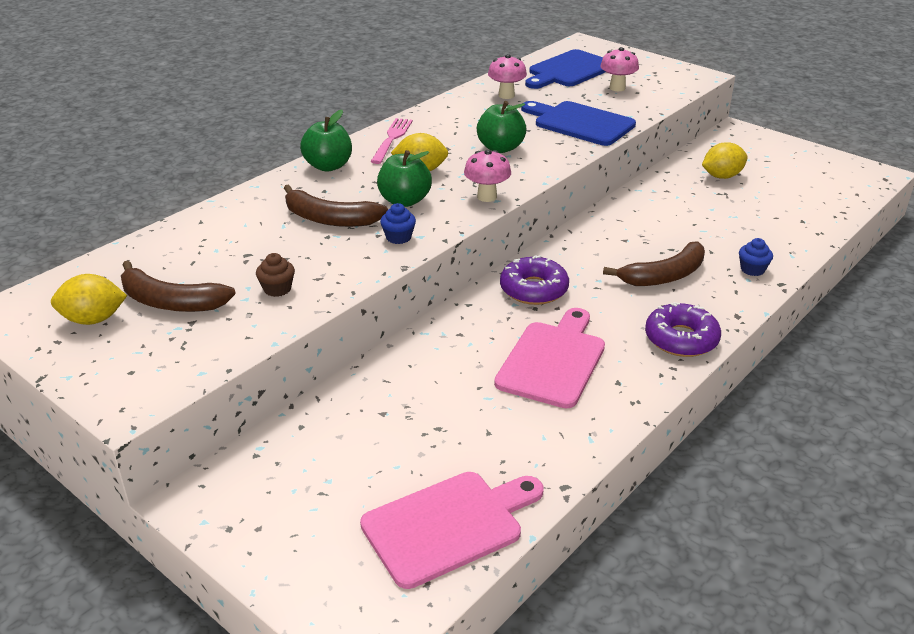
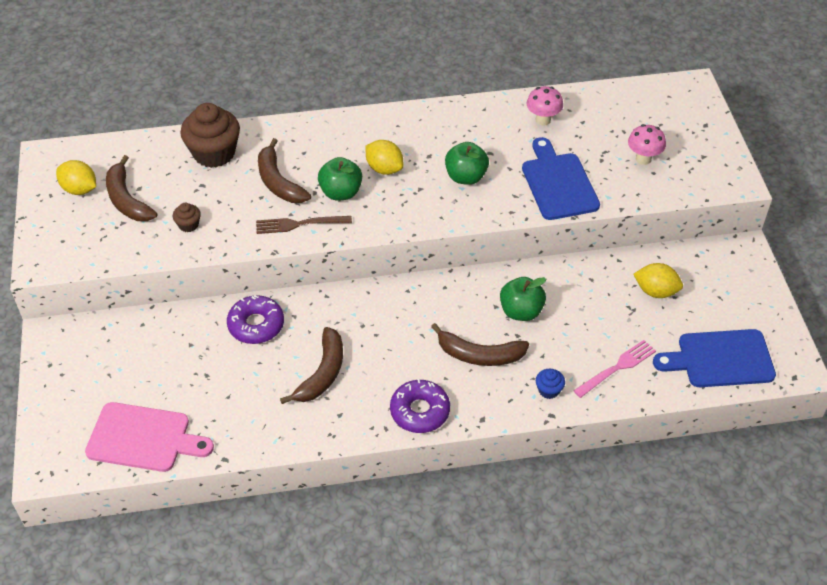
camera: 40 degrees right, 15 degrees up
(226, 227) = (214, 153): none -> brown cupcake
(328, 166) = (331, 129): green apple -> green apple (521, 311)
(392, 139) = (403, 124): pink fork -> pink fork (617, 368)
(398, 237) = (299, 224): blue cupcake -> brown fork
(487, 197) = (396, 221): pink mushroom -> none
(533, 289) = (380, 310): purple donut -> purple donut (256, 325)
(553, 361) = (322, 373): pink cutting board -> brown banana
(569, 70) = (632, 116): blue cutting board -> blue cutting board (720, 359)

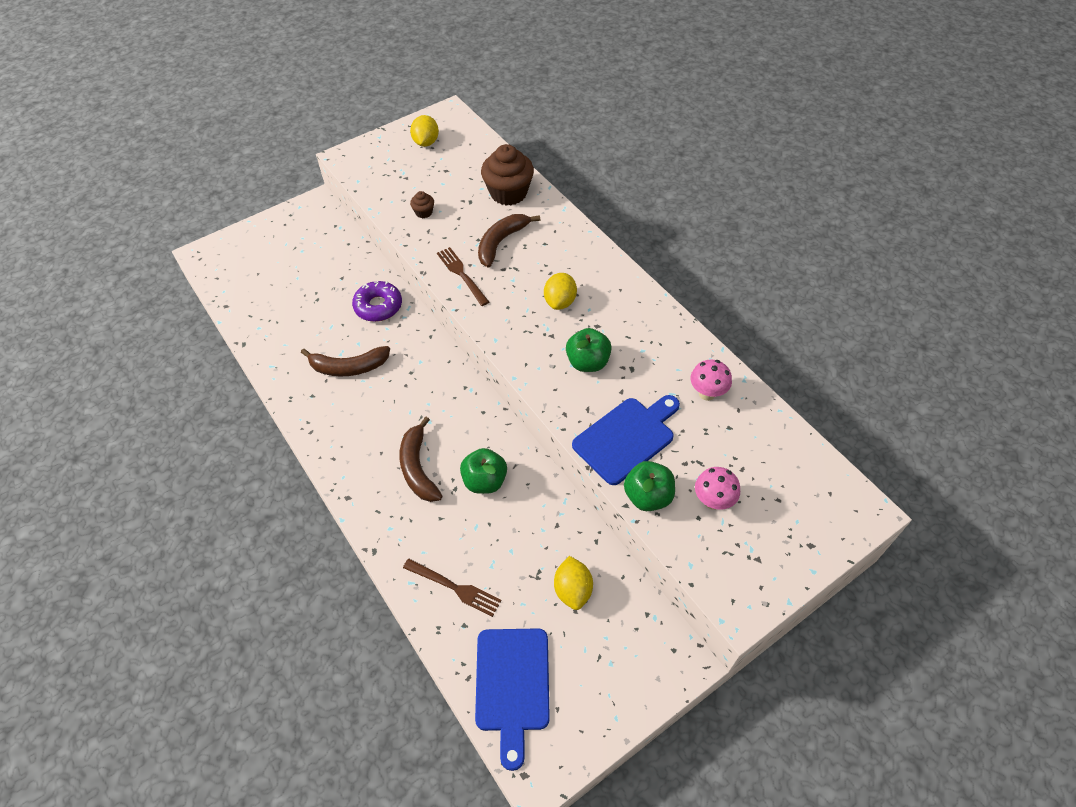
camera: 65 degrees right, 5 degrees up
(127, 200) = (430, 170): brown banana -> none
(143, 438) = (245, 291): pink cutting board -> none
(341, 192) = (513, 285): green apple -> green apple (647, 496)
(420, 411) = (337, 448): purple donut -> none
(549, 390) = (402, 538): blue cupcake -> none
(617, 368) = (455, 588): pink fork -> brown fork
(720, 359) = (512, 685): blue cutting board -> blue cutting board turned 150 degrees counterclockwise

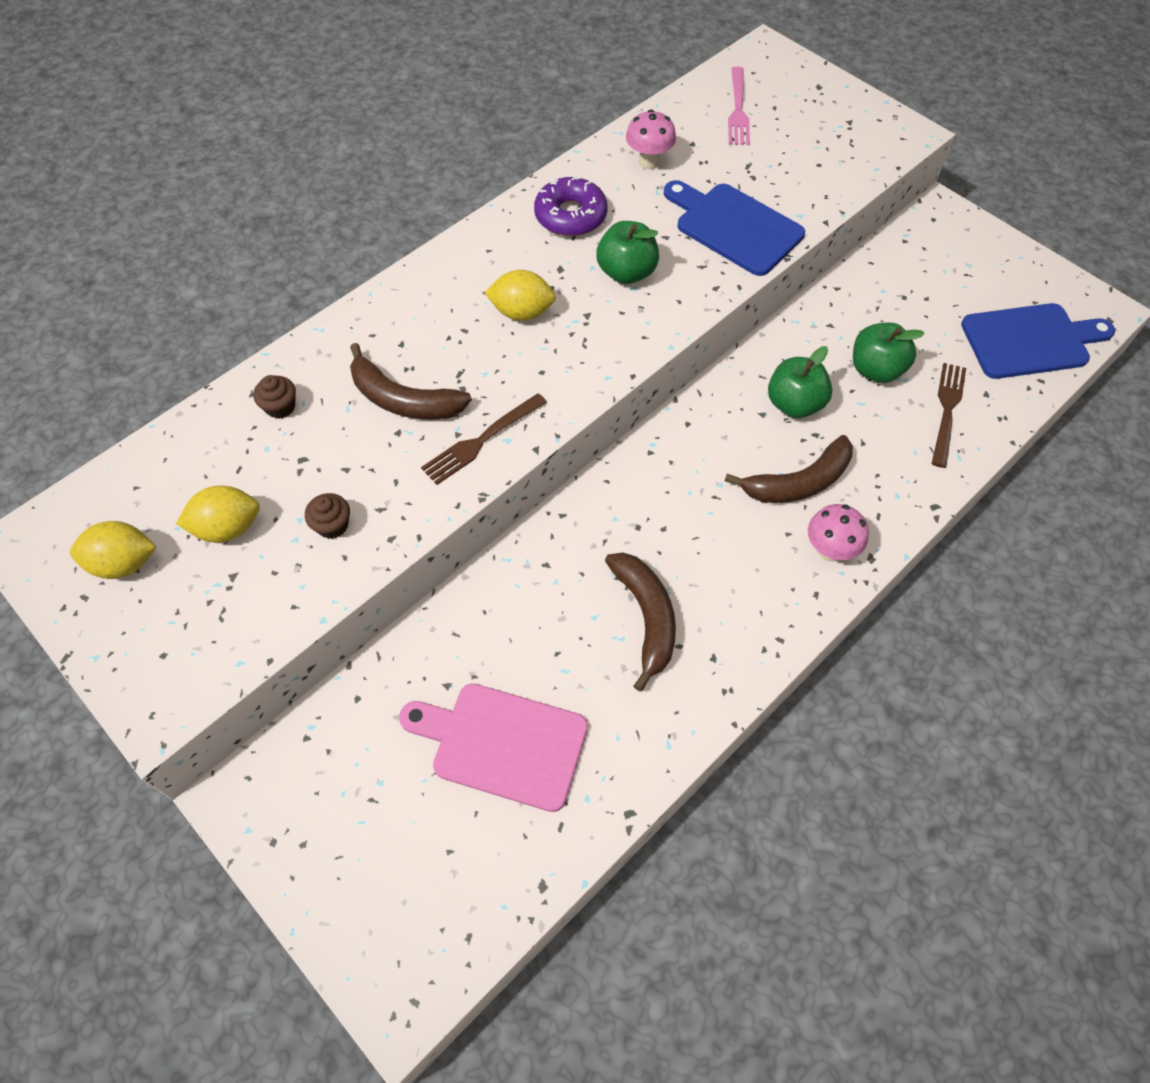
camera: 100 degrees left, 5 degrees up
(301, 297) = (502, 744): none -> pink cutting board
(378, 306) = (509, 605): purple donut -> purple donut (570, 216)
(508, 193) = (280, 407): brown cupcake -> brown cupcake, size x0.45
(573, 590) = (904, 302): yellow lemon -> yellow lemon (228, 528)
(647, 496) = (808, 204): green apple -> green apple (875, 369)
(713, 501) = (794, 154): pink mushroom -> pink mushroom (829, 550)
(774, 469) = (738, 110): none -> pink fork

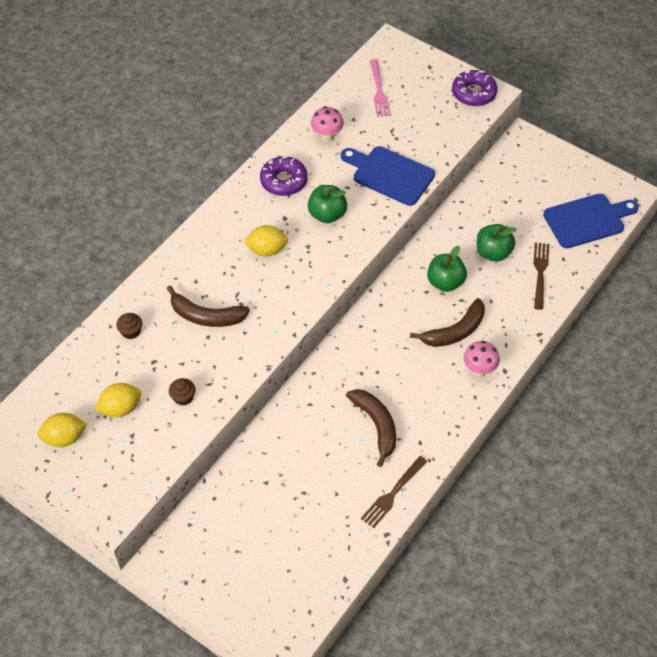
camera: 10 degrees left, 5 degrees down
(481, 441) = (260, 334): brown fork -> brown fork (393, 494)
(502, 744) = (306, 509): pink cutting board -> none
(881, 129) = (474, 93): none -> purple donut

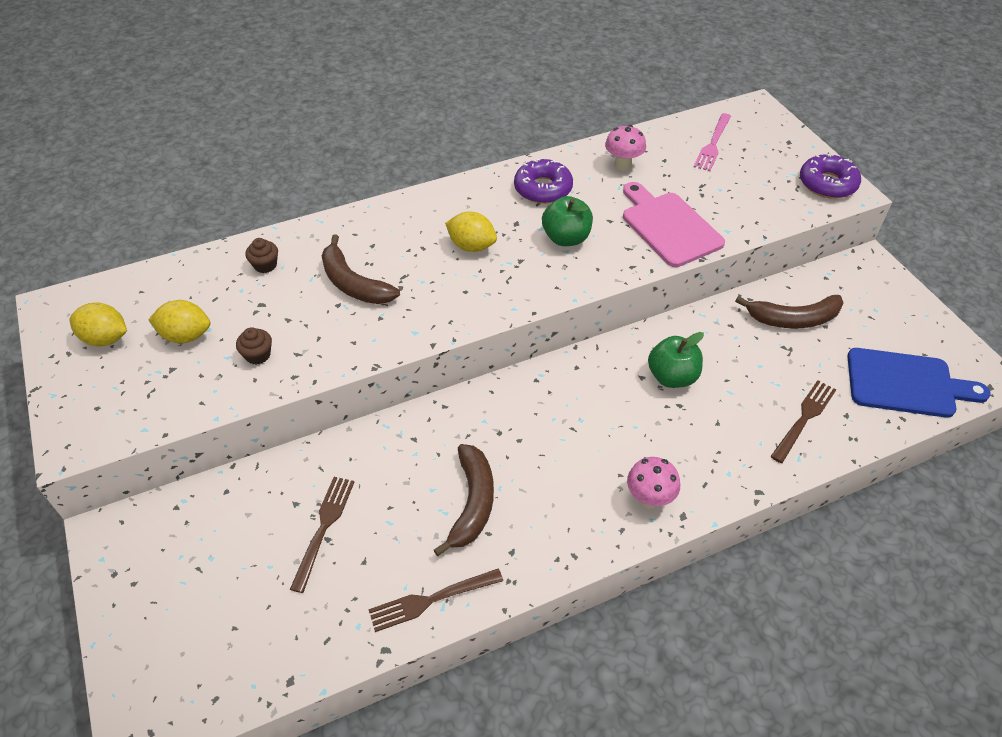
camera: 30 degrees right, 5 degrees down
(296, 487) = (324, 528): none -> brown fork
(390, 174) = (669, 226): blue cutting board -> pink cutting board
(455, 331) = (647, 437): brown banana -> brown banana (793, 319)
(493, 253) = (755, 369): green apple -> none

